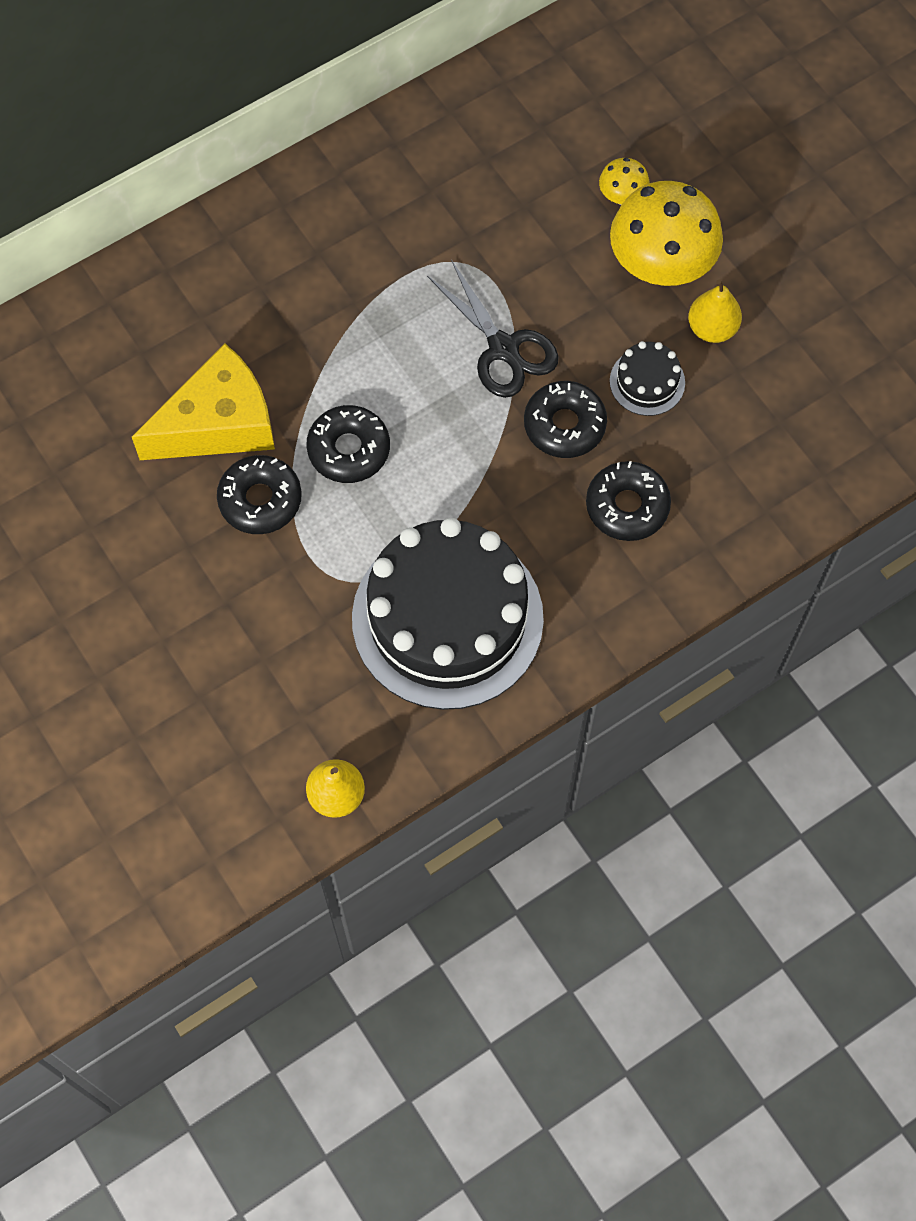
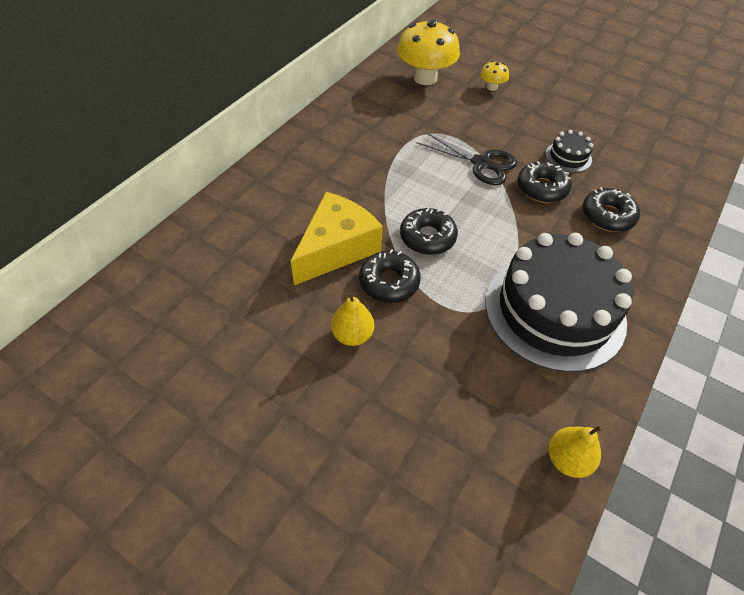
camera: 25 degrees left, 15 degrees down
(661, 265) = (533, 108): yellow mushroom -> yellow mushroom (425, 78)
(712, 328) = (580, 126): yellow pear -> yellow pear (352, 335)

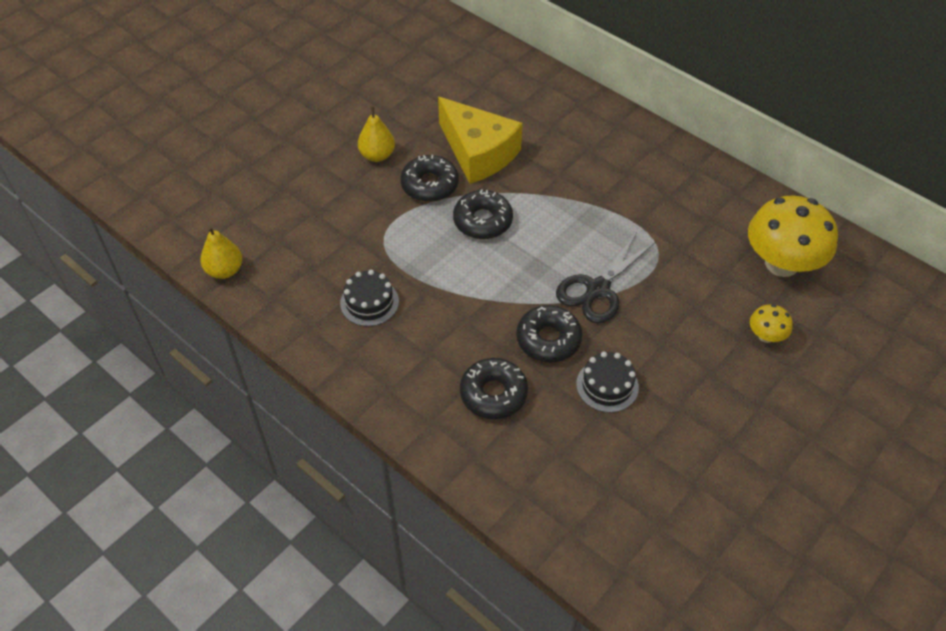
camera: 100 degrees right, 0 degrees up
(554, 310) = (369, 302): black cake -> black cake, size x0.41

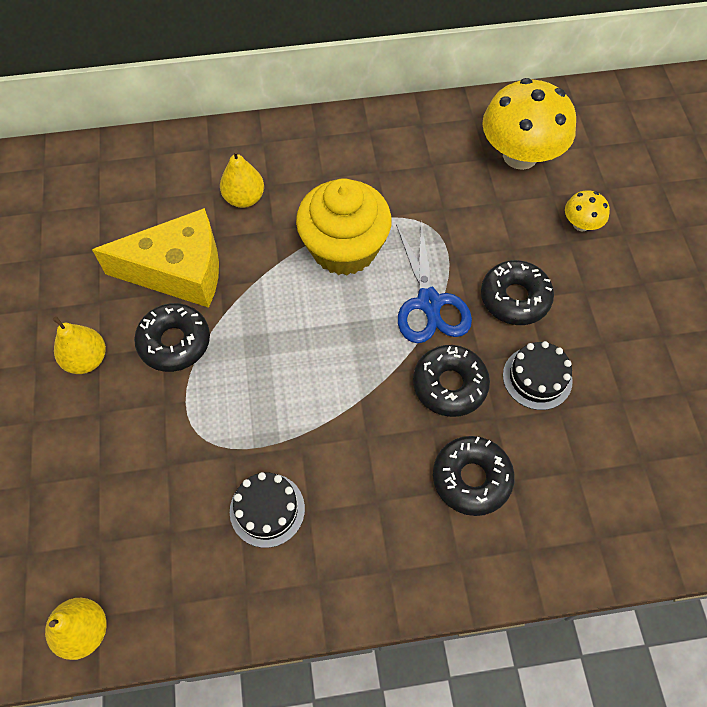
camera: 50 degrees left, 10 degrees up
(482, 221) = (265, 332): black donut -> black donut (515, 298)
(564, 145) = (244, 198): none -> yellow pear
(587, 218) = (344, 248): none -> yellow cupcake
(598, 289) = (429, 302): black scissors -> blue scissors

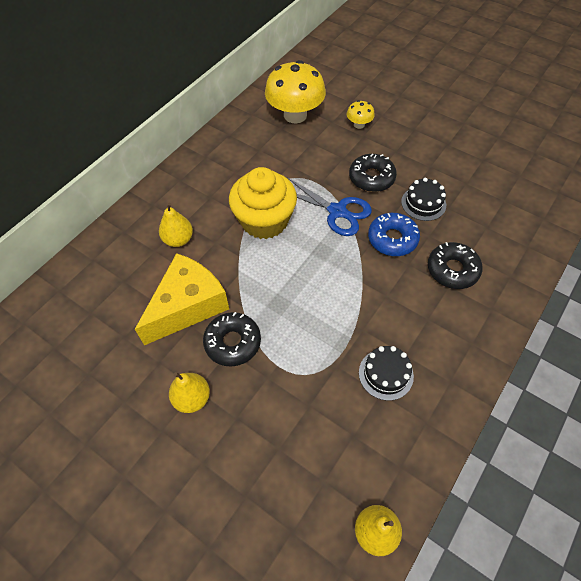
camera: 45 degrees left, 5 degrees down
(449, 385) = (392, 239): black donut -> blue donut

